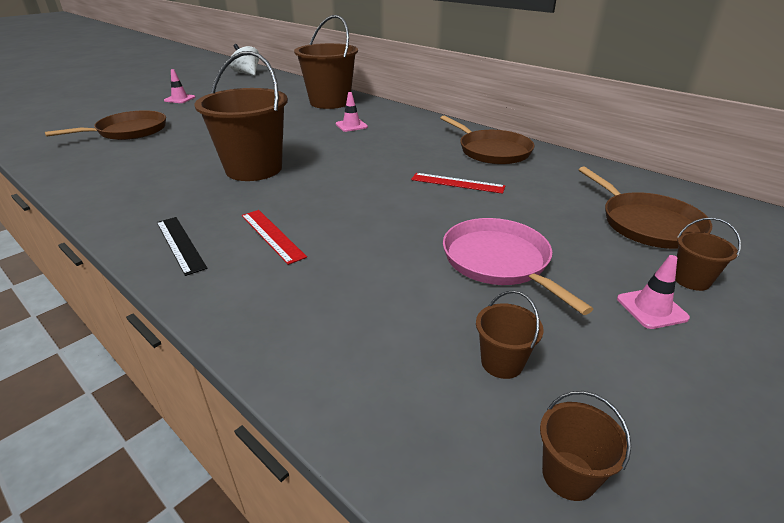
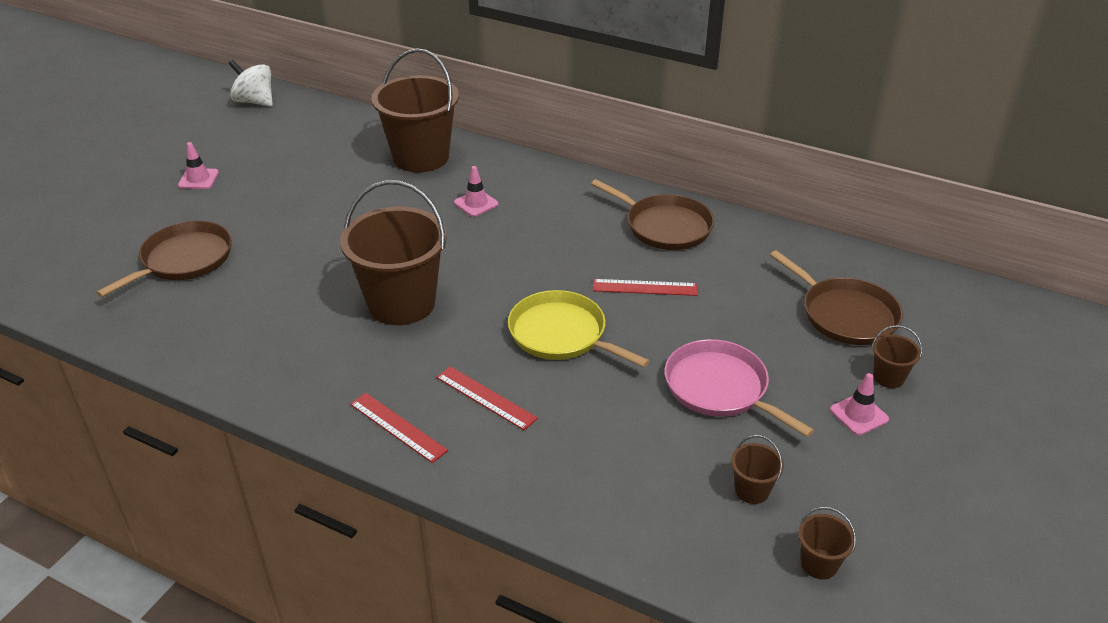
camera: 15 degrees left, 5 degrees up
(180, 244) = (398, 427): black ruler -> red ruler
(368, 203) = (561, 334): none -> yellow pan

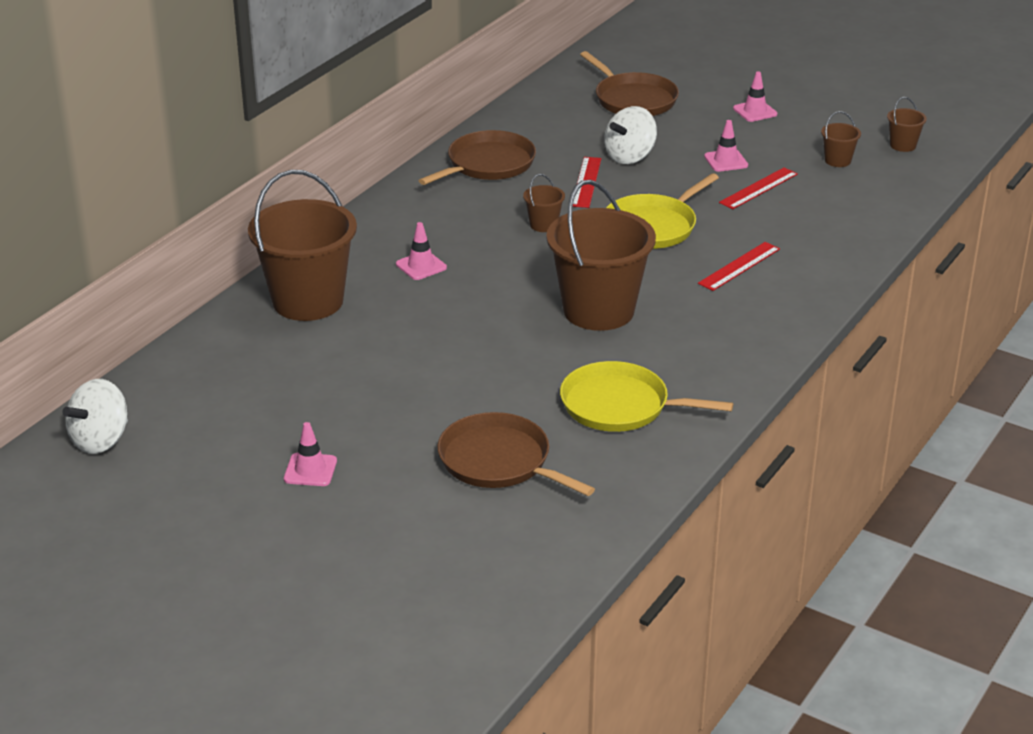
camera: 85 degrees left, 5 degrees down
(246, 321) = (620, 406): none -> yellow pan
(398, 427) = (779, 310): red ruler -> red ruler (758, 188)
(708, 315) = (630, 156): none -> white spinning top
(720, 388) = (726, 161): pink pan -> pink traffic cone
(845, 314) = (633, 99): brown pan -> brown pan turned 90 degrees clockwise
(888, 377) = (712, 94): brown bucket -> brown bucket (543, 225)

